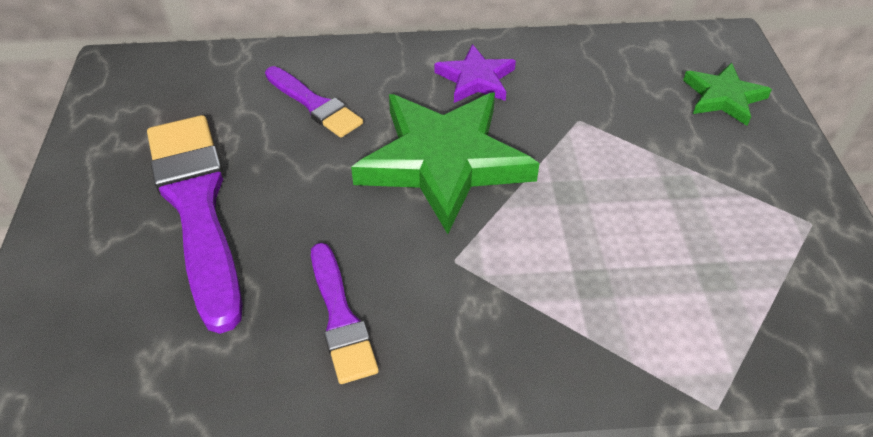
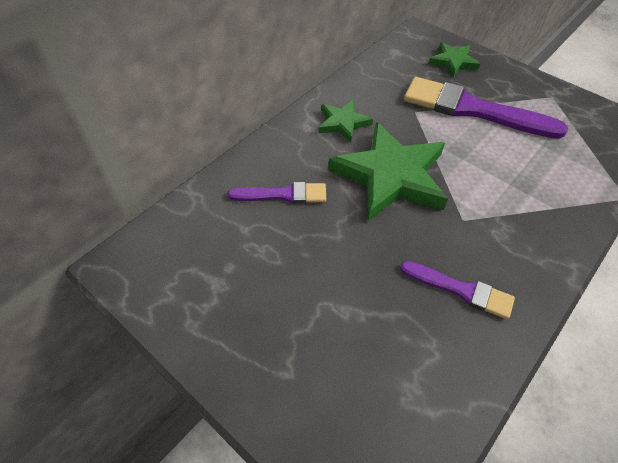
camera: 45 degrees left, 5 degrees up
(197, 207) = (309, 301): purple brush -> purple brush (473, 110)
(476, 79) = (343, 123): purple star -> green star

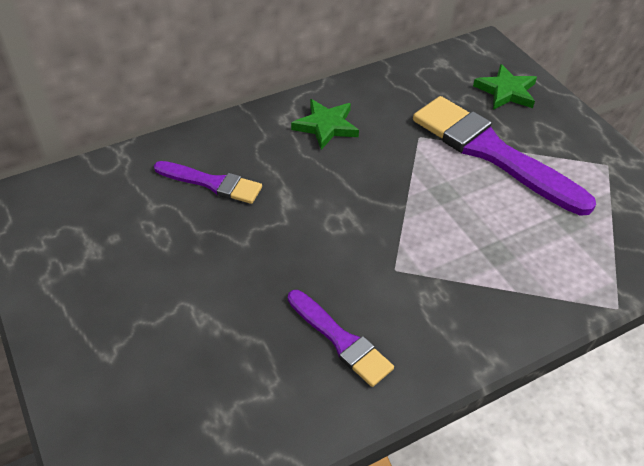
camera: 20 degrees right, 5 degrees down
(390, 176) = (342, 198): green star -> none

